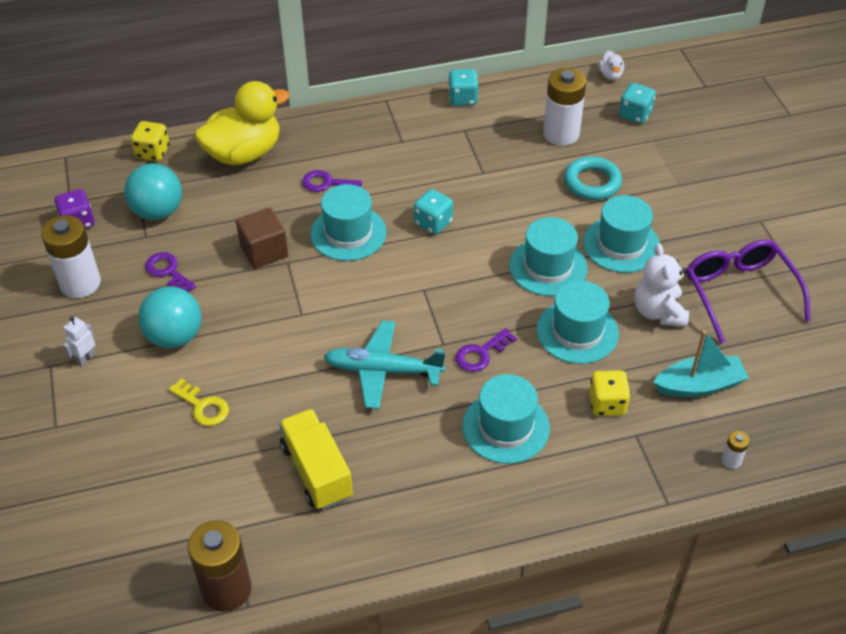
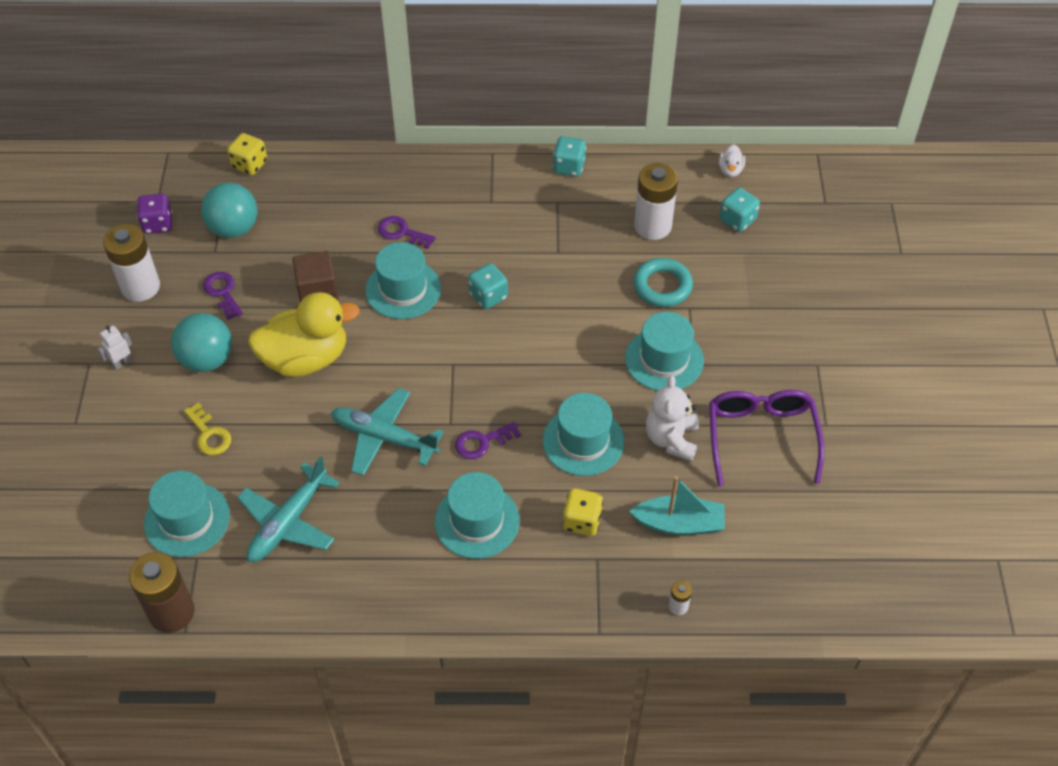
camera: 15 degrees right, 5 degrees up
(244, 153) = (334, 183): yellow duck -> yellow duck (306, 358)
(317, 471) = (288, 522): yellow truck -> turquoise plane
(548, 267) = (582, 367): turquoise hat -> turquoise hat (187, 519)

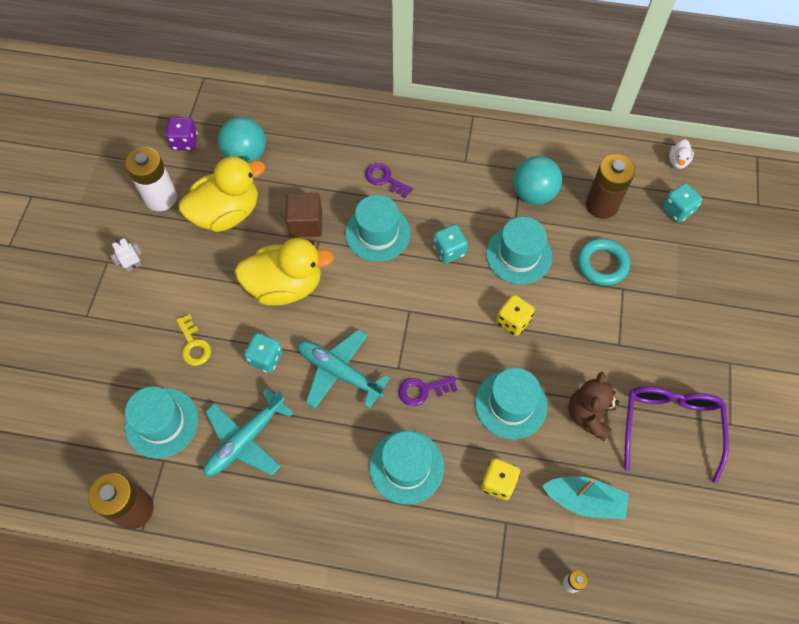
camera: 10 degrees right, 10 degrees up
(207, 360) = (203, 274): turquoise ball -> turquoise ball (533, 193)
(223, 292) = (227, 213): purple key -> yellow duck
(249, 164) = (268, 98): yellow dice -> yellow dice (513, 321)
(569, 167) = (537, 138): turquoise dice -> turquoise dice (266, 358)
(652, 226) = (601, 205): white battery -> brown battery
(664, 359) = (593, 336): turquoise hat -> turquoise hat (518, 255)
(671, 439) = (589, 415): white teddy bear -> brown teddy bear

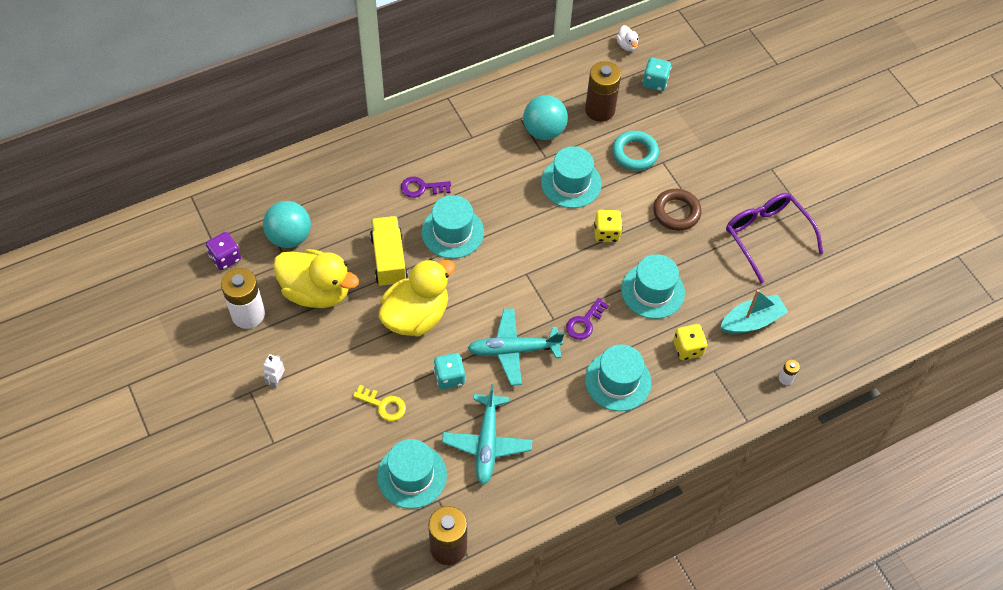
camera: 40 degrees left, 5 degrees down
(227, 213) = (316, 291): yellow duck -> yellow duck turned 90 degrees clockwise
(306, 223) = (389, 260): brown cube -> yellow truck
(449, 251) = (518, 211): turquoise dice -> none
(589, 415) = (710, 263): brown teddy bear -> none
(596, 344) = (676, 212): none -> brown ring

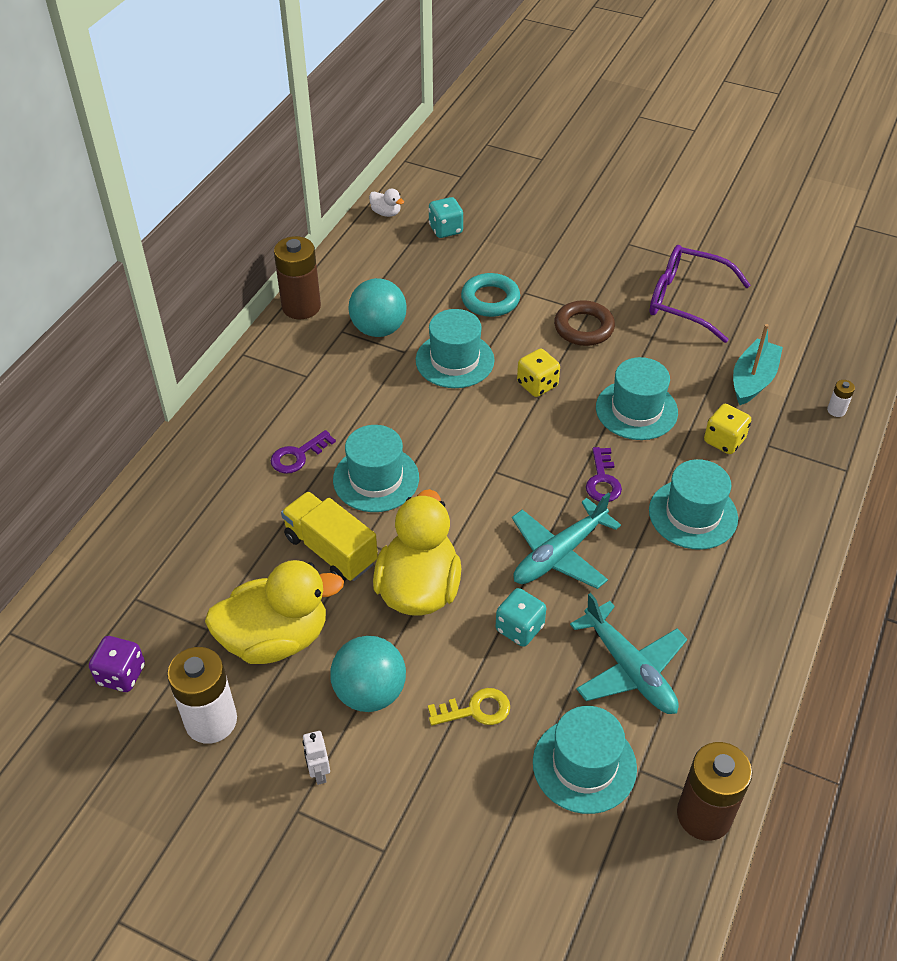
camera: 35 degrees left, 10 degrees down
(289, 237) = (185, 600): turquoise ball -> turquoise ball (370, 692)
(600, 110) = (416, 281): brown battery -> brown battery (301, 307)

